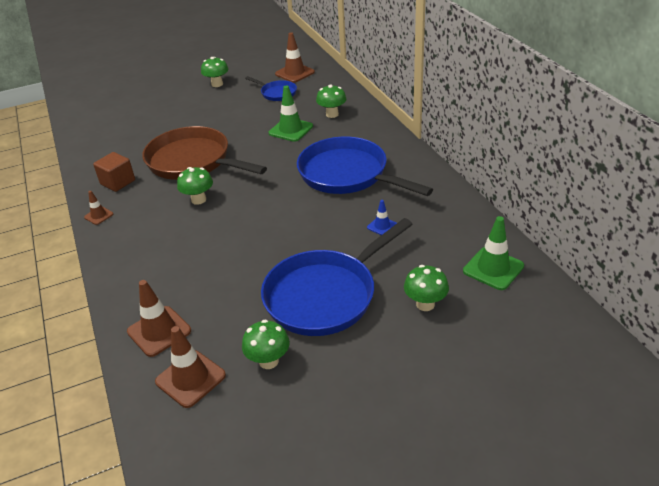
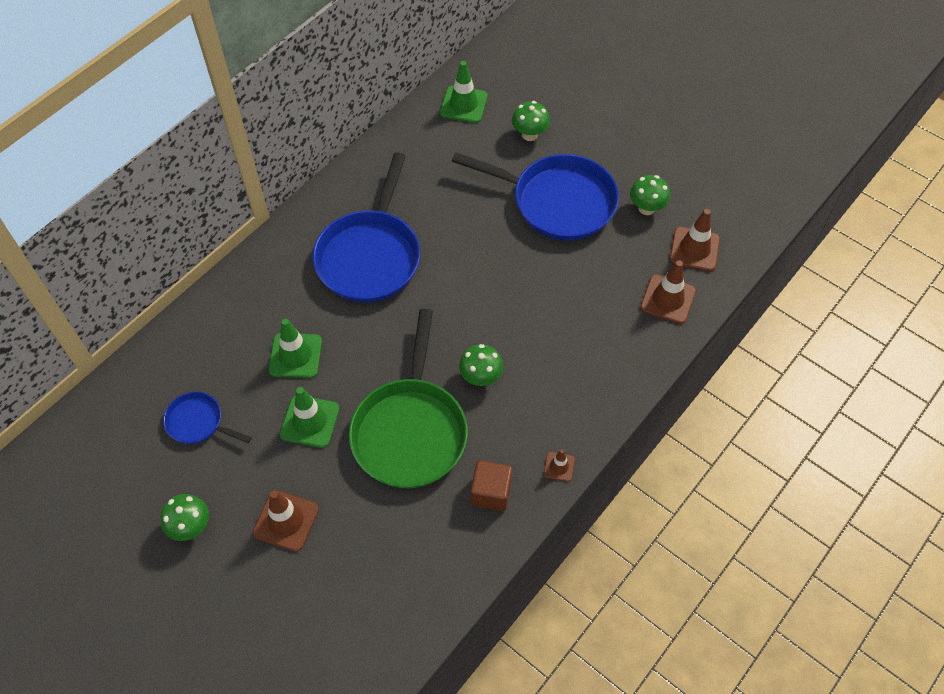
camera: 120 degrees left, 20 degrees up
(193, 161) = (410, 430): brown pan -> green pan
(239, 127) = (310, 421): none -> green traffic cone
(277, 93) = (198, 422): blue pan -> blue pan turned 75 degrees counterclockwise
(294, 73) = (126, 429): brown traffic cone -> brown traffic cone (286, 521)
(332, 114) = (240, 326): green mushroom -> none
(382, 226) = (445, 195): blue traffic cone -> none

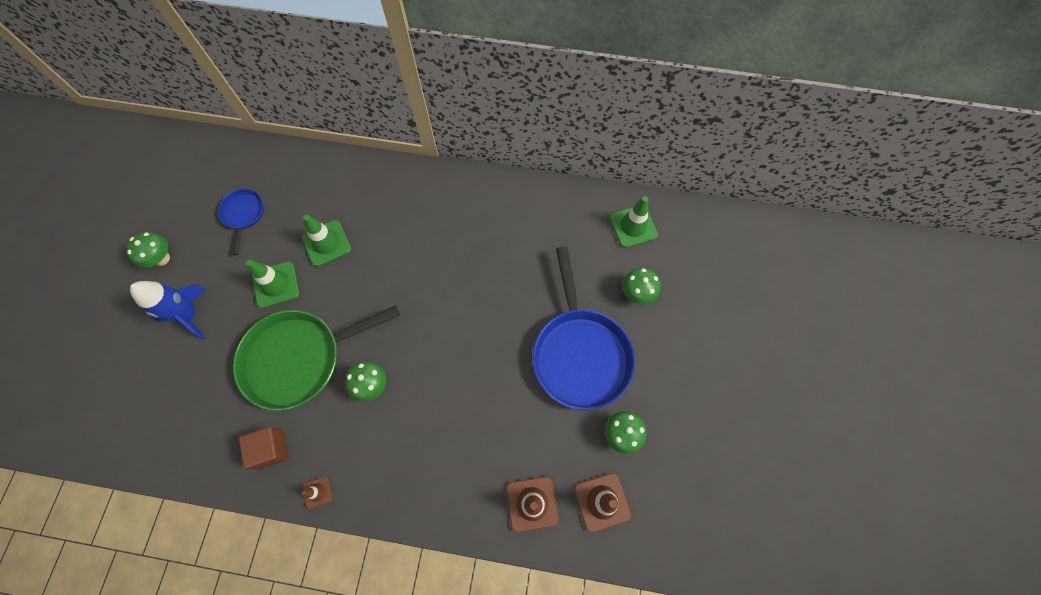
camera: 60 degrees right, 10 degrees up
(286, 521) = (189, 315): brown traffic cone -> blue rocket
(370, 256) = (442, 242): blue pan -> none

